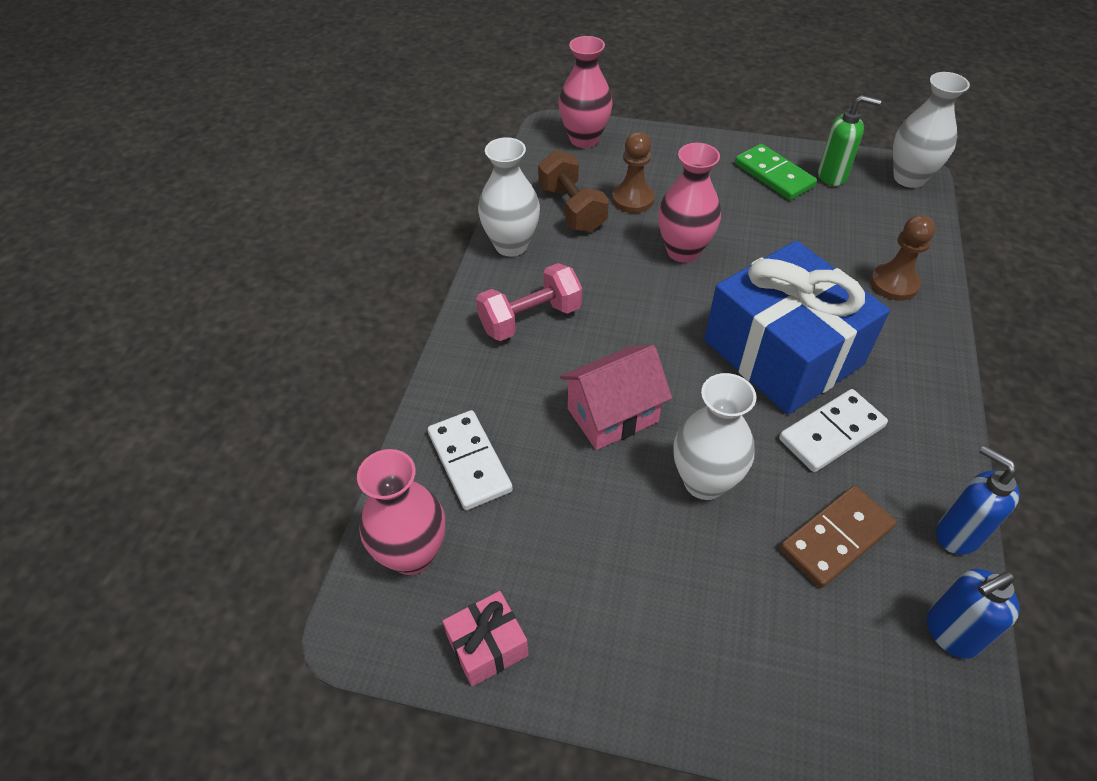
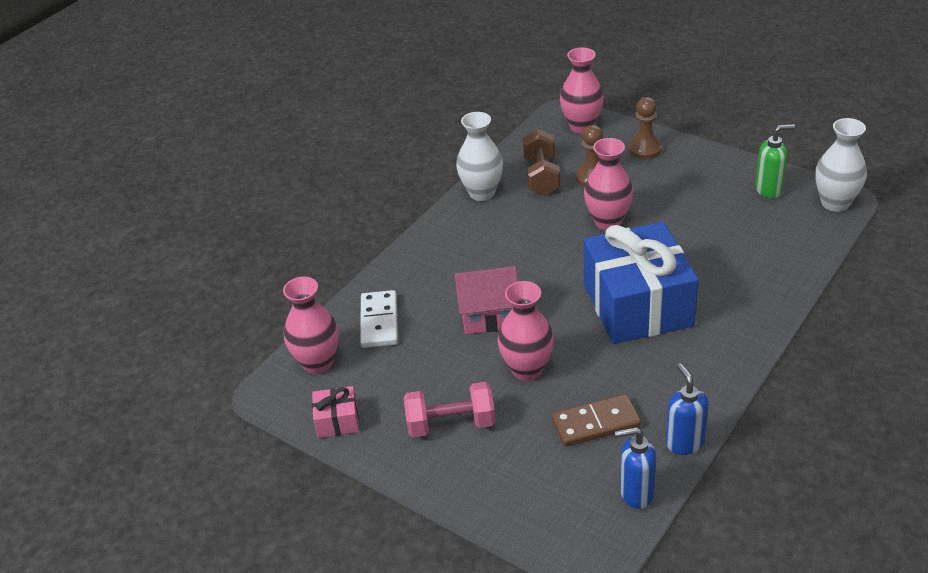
camera: 25 degrees right, 10 degrees down
(530, 319) = (467, 244): pink dumbbell -> pink dumbbell (451, 424)
(704, 481) = (527, 369): white vase -> pink vase
(773, 175) = (719, 180): green domino -> none
(831, 433) = (637, 362): white domino -> none
(832, 176) = (769, 190): green soap dispenser -> green soap dispenser turned 45 degrees counterclockwise
(894, 284) = (760, 277): brown pawn -> brown pawn (644, 149)

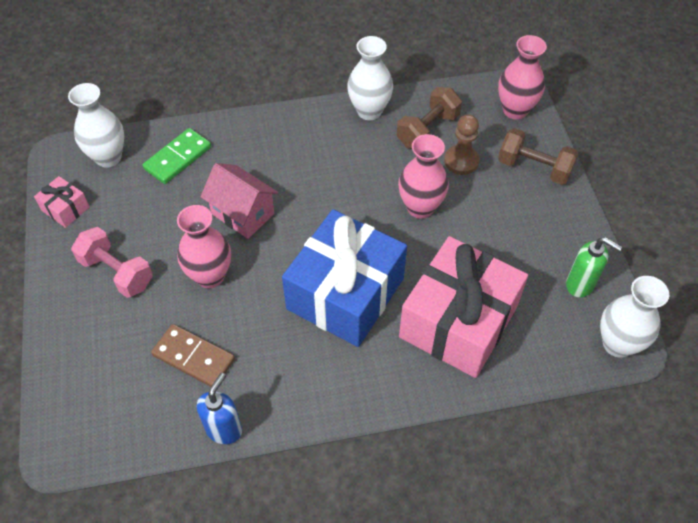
camera: 40 degrees right, 15 degrees up
(318, 363) = (108, 157): pink vase -> white vase
(379, 321) = (178, 158): white domino -> green domino
(636, 493) = (145, 434): blue soap dispenser -> none
(644, 149) = (534, 168): brown pawn -> brown dumbbell
(731, 263) = (458, 322): none -> pink gift

